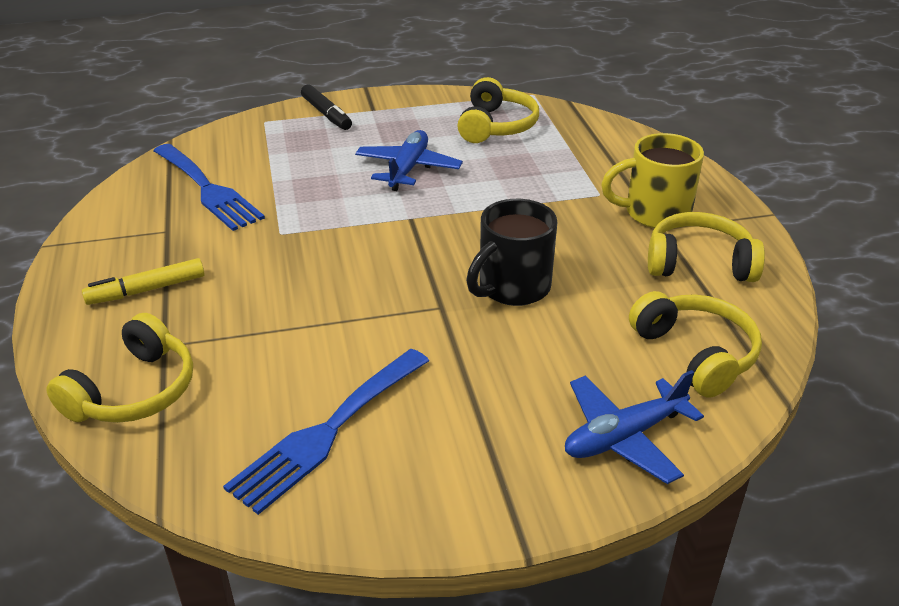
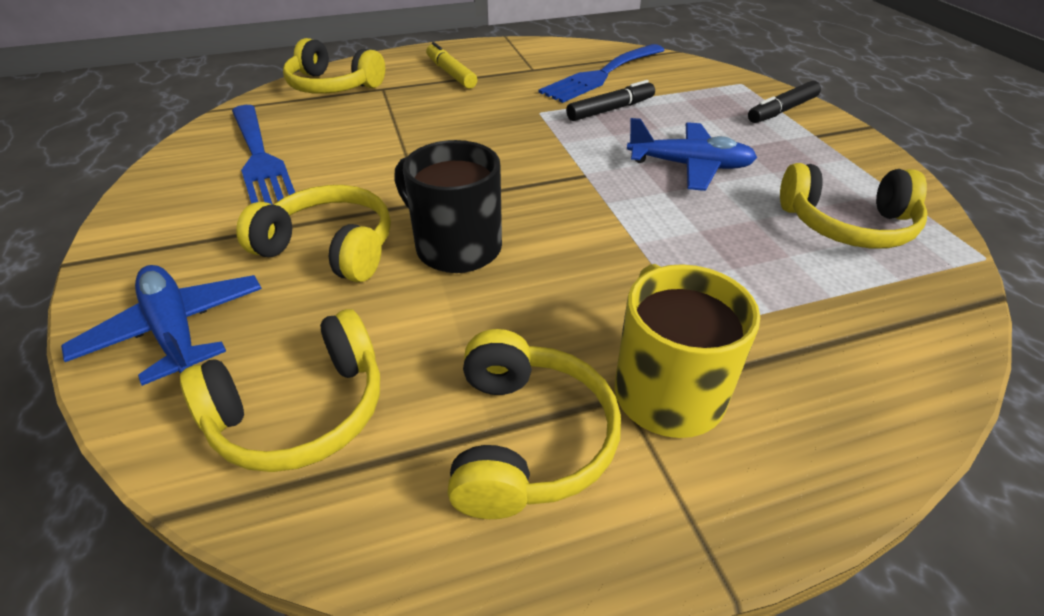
camera: 85 degrees right, 5 degrees up
(292, 193) = (610, 109): none -> black marker
(327, 432) = (260, 159): blue fork -> blue fork turned 150 degrees counterclockwise
(509, 358) = (330, 248): none -> yellow headphones

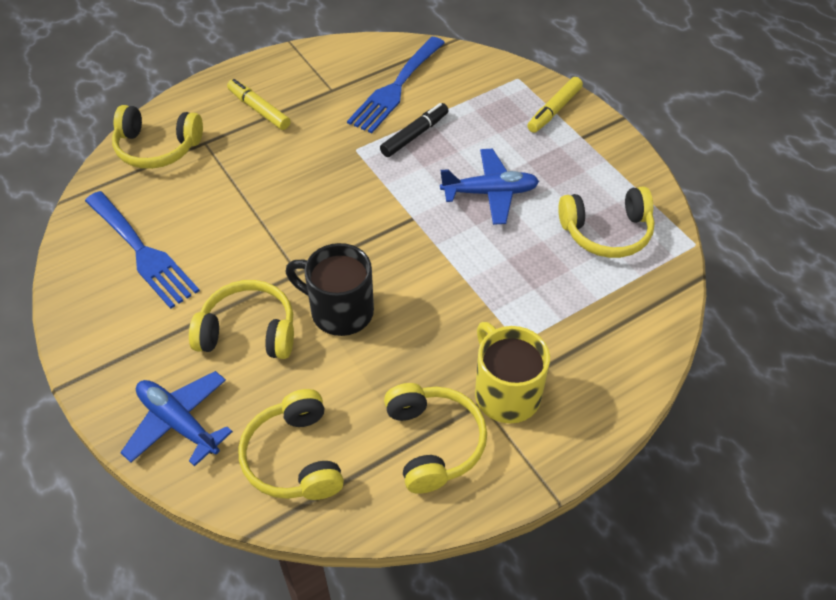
camera: 15 degrees left, 10 degrees up
(301, 412) = (294, 458): yellow headphones -> yellow headphones turned 120 degrees clockwise
(782, 110) = (554, 110): black marker -> yellow marker

